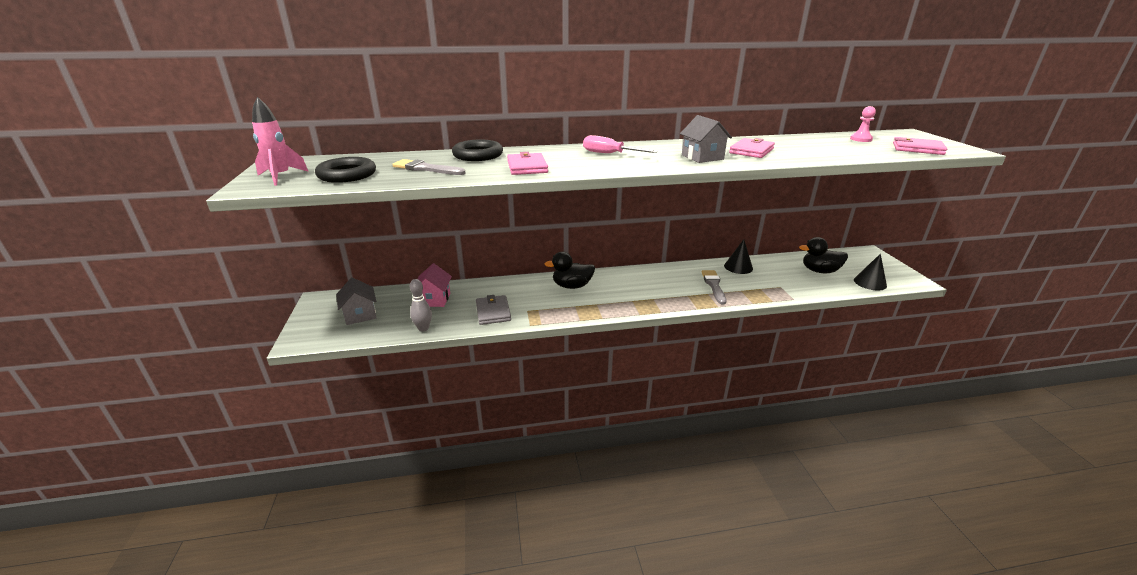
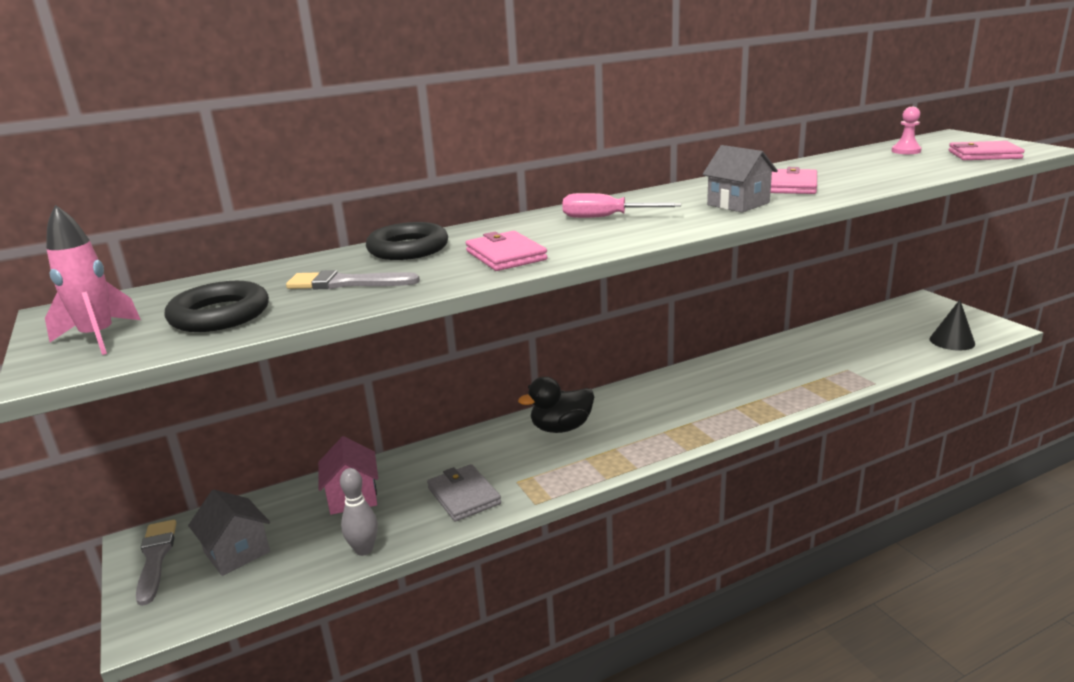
camera: 15 degrees left, 5 degrees down
(714, 285) = (761, 385): grey brush -> grey brush (155, 558)
(738, 267) = (776, 352): black cone -> none
(819, 271) = (882, 337): black duck -> none

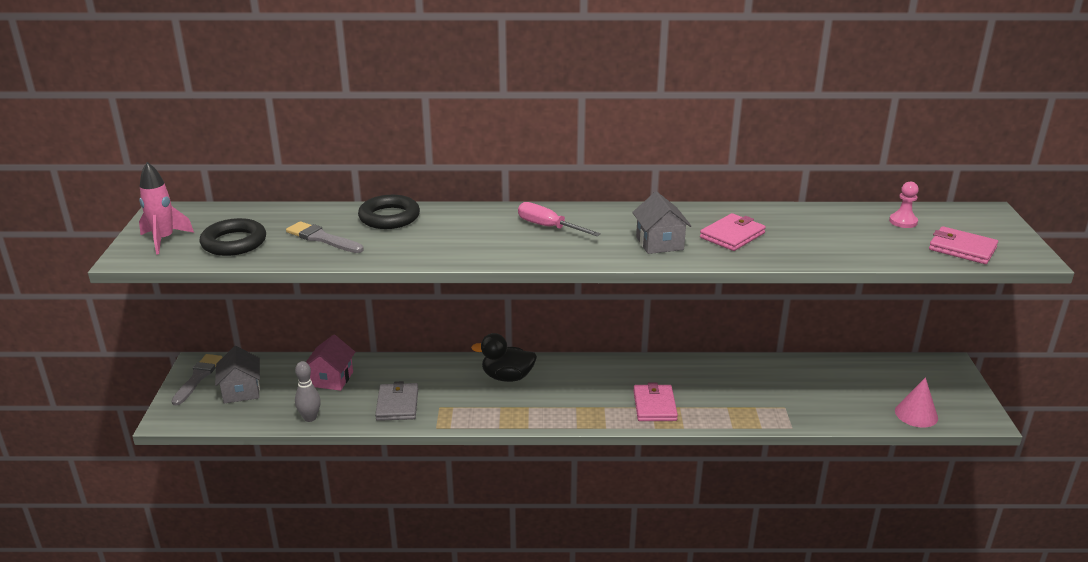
camera: 25 degrees right, 5 degrees up
(506, 255) = (437, 245): pink wallet -> pink wallet (654, 406)
(952, 341) = (916, 414): black cone -> pink cone

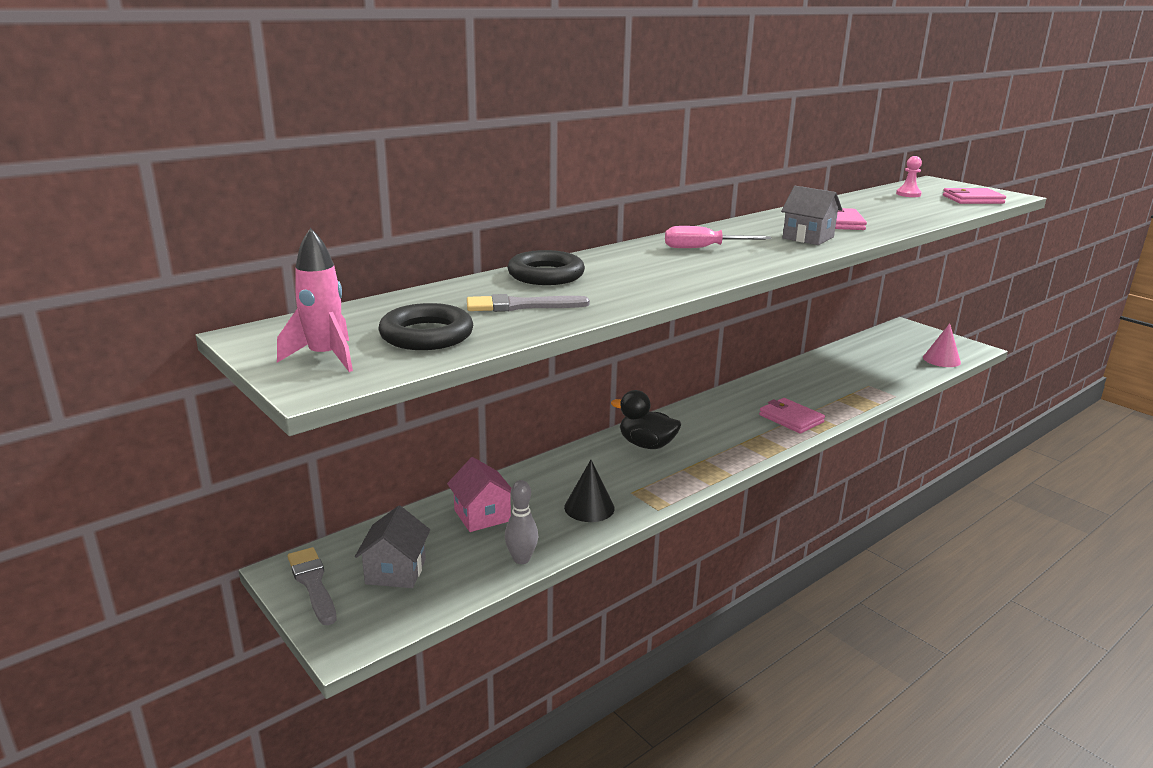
camera: 40 degrees left, 5 degrees down
(241, 391) = (395, 571): grey house -> grey house turned 60 degrees clockwise
(397, 404) = (589, 507): grey wallet -> black cone
(507, 377) = (646, 445): black duck -> black duck turned 60 degrees clockwise

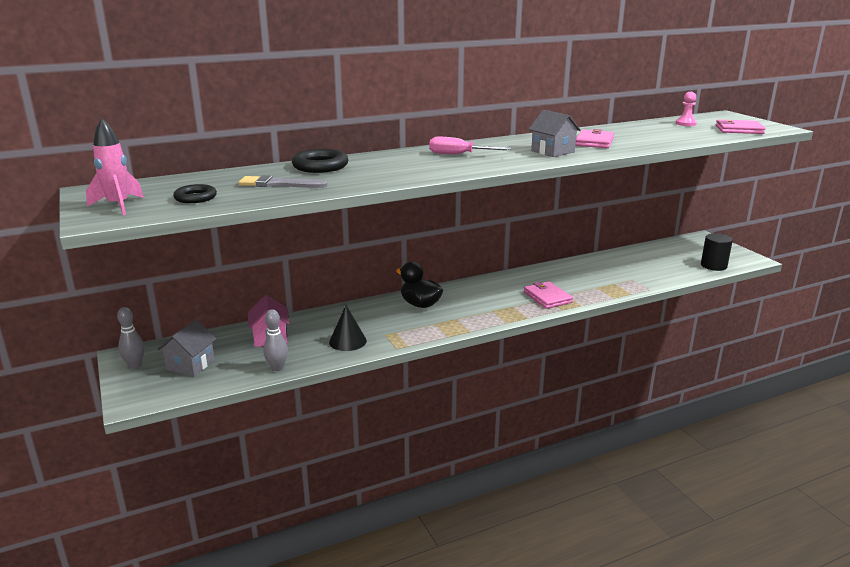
camera: 15 degrees right, 0 degrees up
(313, 583) = (135, 365): grey brush -> grey bowling pin
(426, 335) = (195, 197): black ring -> black ring, size x0.65
(941, 360) = (713, 266): pink cone -> black cylinder

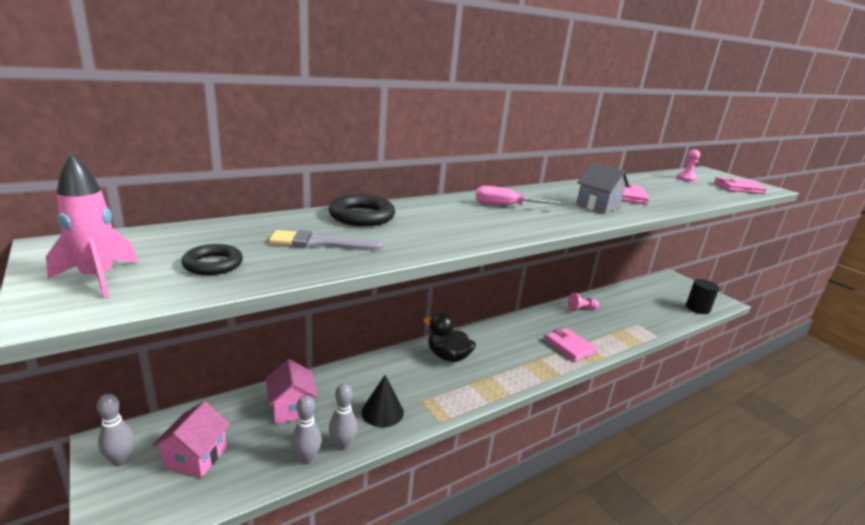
camera: 10 degrees left, 0 degrees up
(190, 365) = (195, 457): grey house -> pink house
(308, 361) = (342, 445): none -> grey bowling pin
(577, 267) = (581, 309): none -> pink pawn

